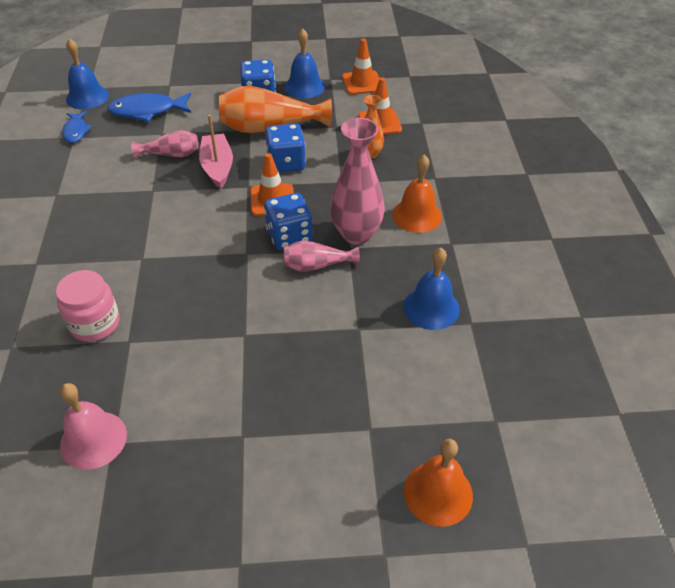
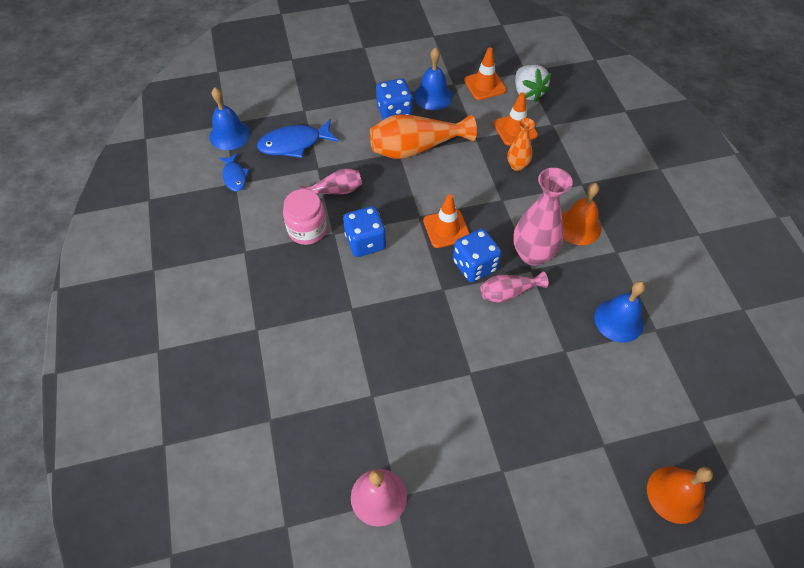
camera: 10 degrees left, 10 degrees up
(95, 323) = (335, 383): pink jar -> pink jar (307, 230)
(217, 167) = (384, 199): pink boat -> none
(286, 163) = (445, 186): blue dice -> blue dice (365, 242)
(405, 94) = (528, 93): none -> white strawberry

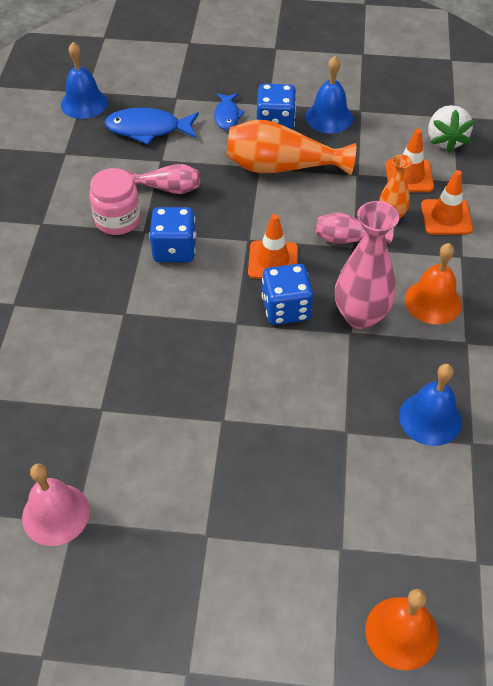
camera: 20 degrees right, 5 degrees down
(235, 176) = (68, 146): blue fish -> blue fish (227, 116)
(484, 85) = (396, 120): orange traffic cone -> orange traffic cone (446, 217)
(508, 292) = (311, 349): pink vase -> pink vase (348, 239)

